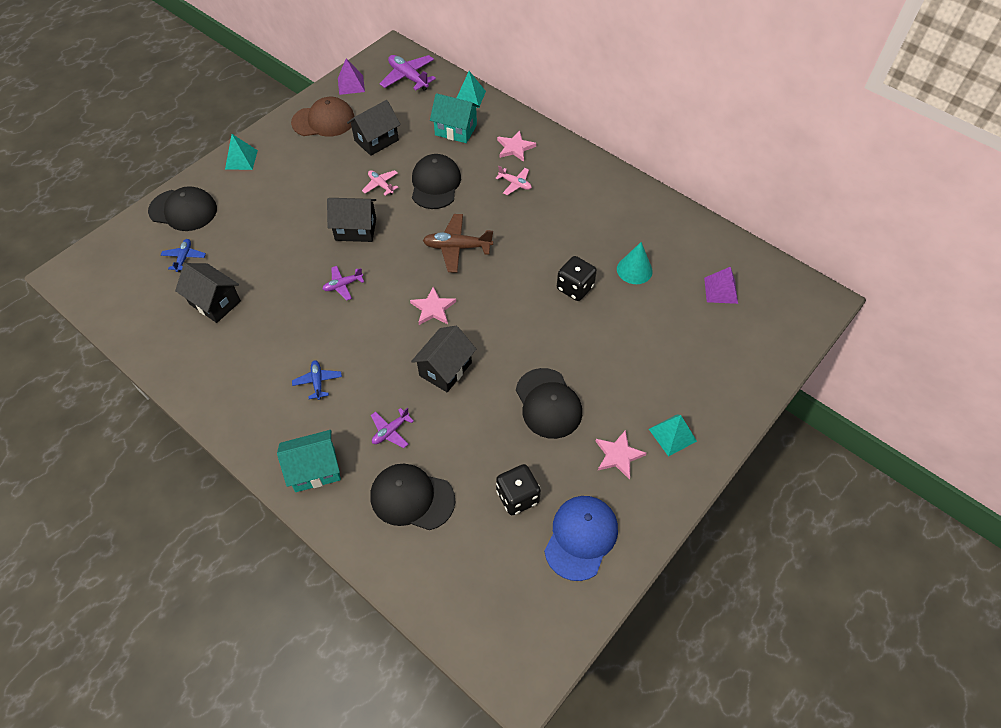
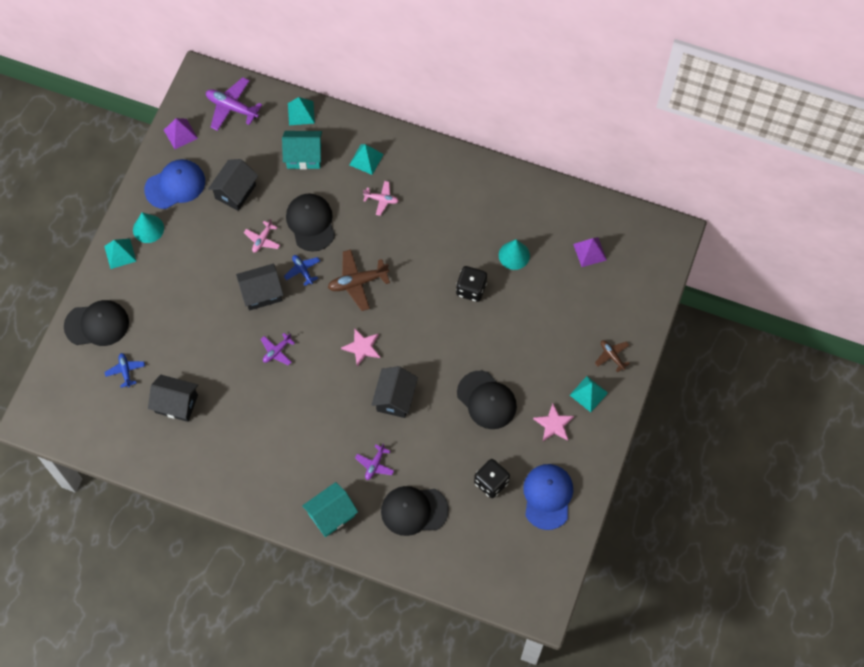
camera: 20 degrees left, 10 degrees up
(279, 147) = (148, 229): none -> turquoise cone
(318, 382) = (298, 444): blue plane -> blue plane (302, 270)
(323, 121) = (175, 185): brown cap -> blue cap
(381, 185) = (262, 240): pink plane -> pink plane turned 90 degrees counterclockwise
(515, 148) = (366, 159): pink star -> turquoise pyramid
(714, 402) = (612, 356): none -> brown plane

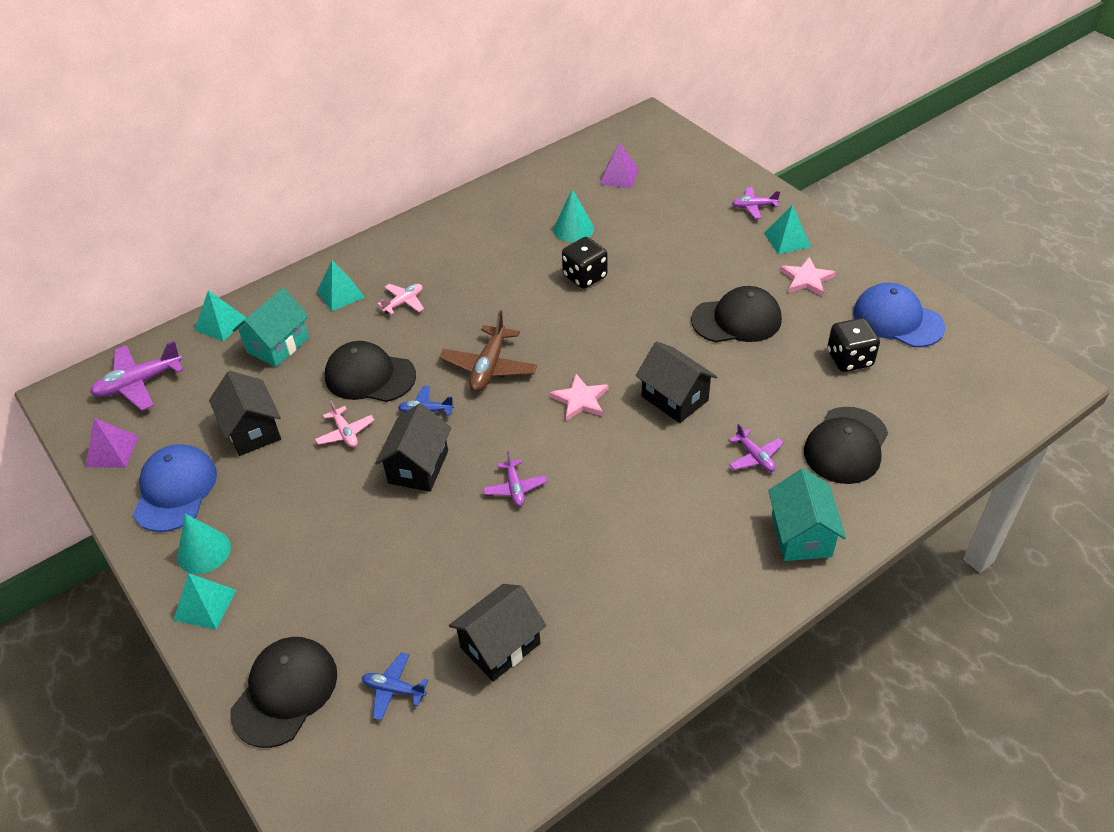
camera: 55 degrees left, 20 degrees down
(612, 356) = (754, 207): brown plane -> purple plane

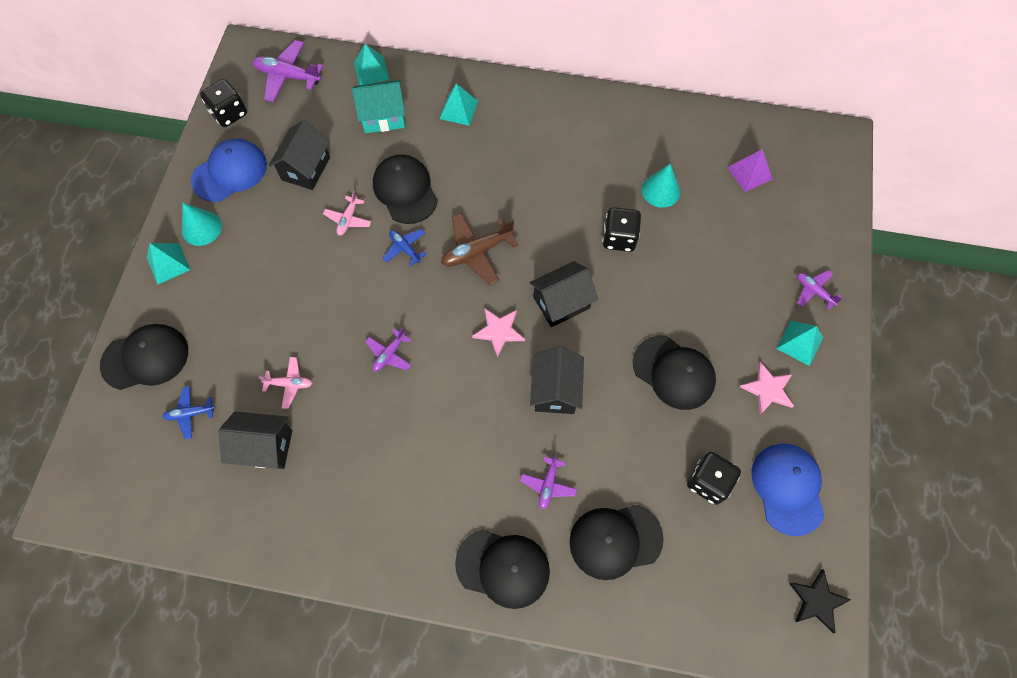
camera: 45 degrees right, 20 degrees up
(112, 451) = (229, 113): purple pyramid -> black dice
(394, 689) = (190, 413): blue plane -> blue plane turned 75 degrees counterclockwise
(404, 302) = (486, 151): pink plane -> pink plane (289, 384)
(418, 467) = (357, 284): black house -> black house (561, 303)
(801, 535) = (503, 567): turquoise house -> black cap
(1002, 361) = (817, 601): none -> black star

